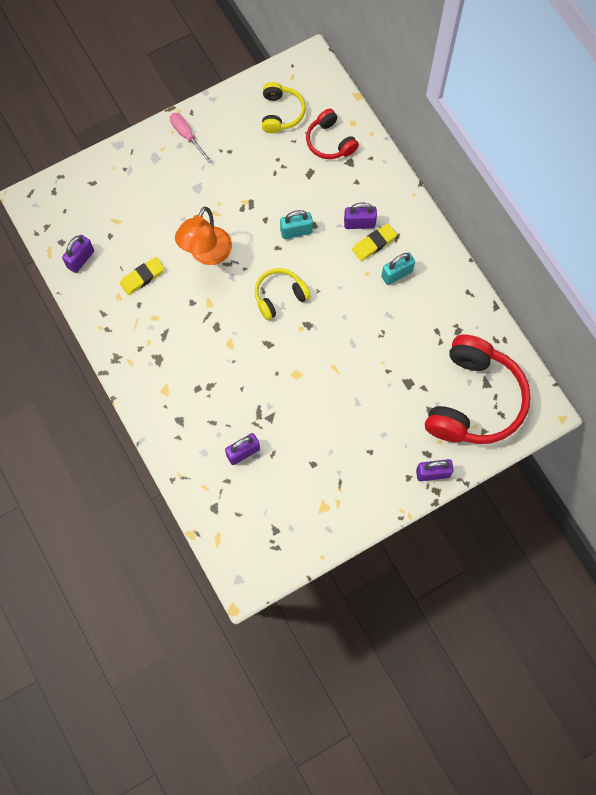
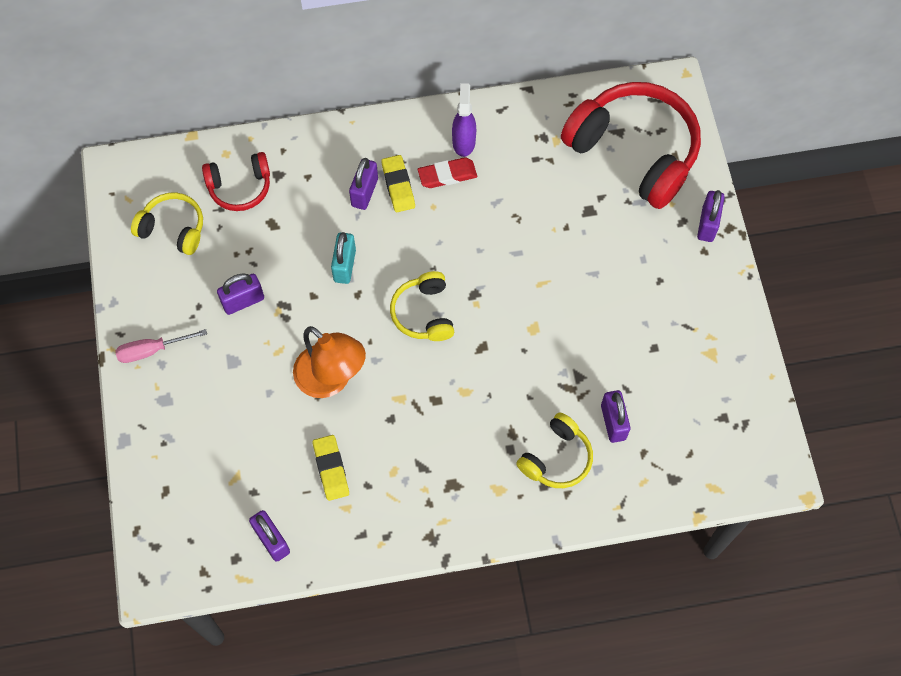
camera: 70 degrees left, 5 degrees down
(202, 422) = (556, 458): none -> yellow headphones
(244, 177) = (243, 301): none -> purple padlock
(396, 274) = (447, 175): turquoise padlock -> red eraser
(430, 276) = (463, 141): none -> purple spray bottle

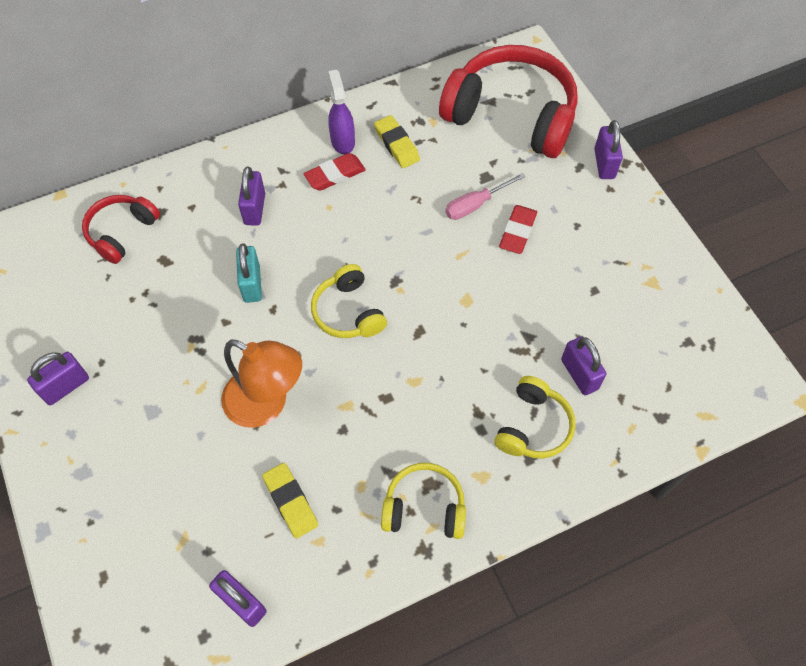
camera: 15 degrees left, 5 degrees down
(152, 350) = (57, 421): pink screwdriver -> pink screwdriver (475, 205)
(173, 228) = (57, 289): yellow headphones -> yellow headphones (424, 507)
(240, 187) = (122, 232): red headphones -> red headphones turned 150 degrees clockwise
(243, 301) = (150, 345): purple padlock -> purple padlock (66, 386)
(398, 186) = (287, 195): yellow eraser -> yellow eraser (396, 145)
(601, 273) = (517, 232): none -> red eraser

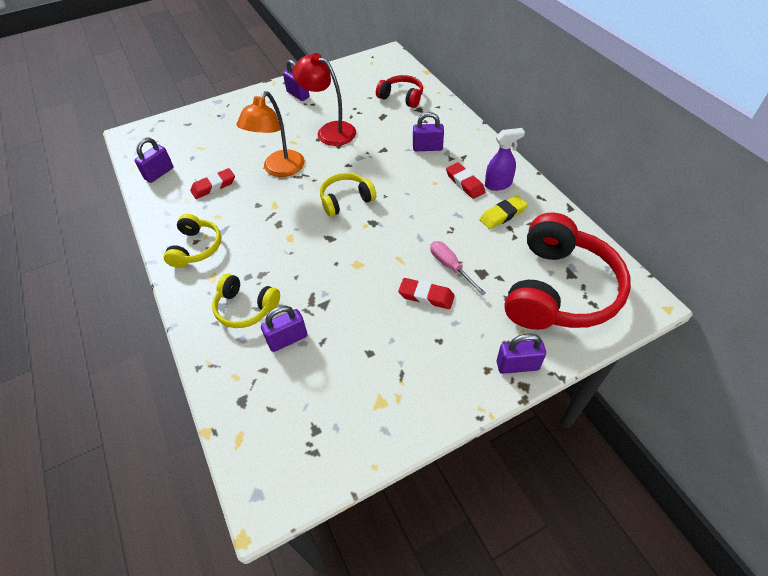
camera: 90 degrees right, 10 degrees down
(184, 334) = (329, 131): none -> red lamp
(252, 284) = (367, 153): turquoise padlock -> none
(290, 501) = (213, 186): yellow eraser -> red eraser

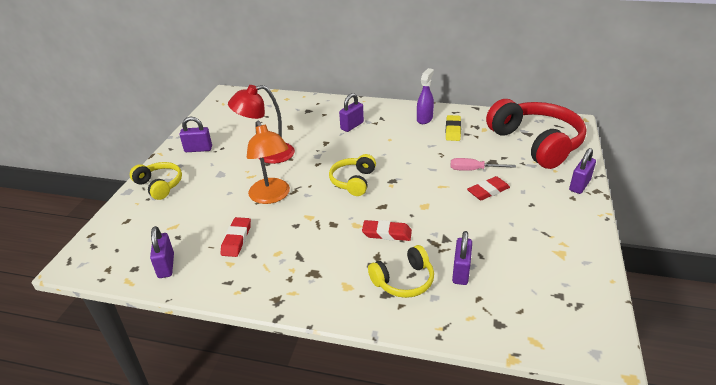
camera: 50 degrees left, 15 degrees down
(196, 248) = (299, 281): yellow headphones -> yellow headphones (159, 185)
(401, 97) = (284, 111): red headphones -> none
(465, 183) = (406, 129): red eraser -> red eraser (387, 233)

